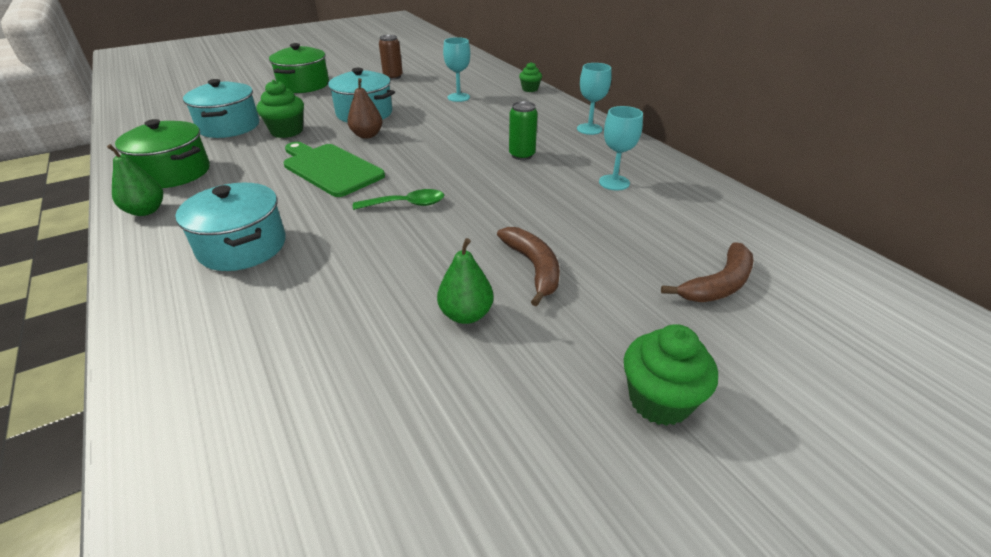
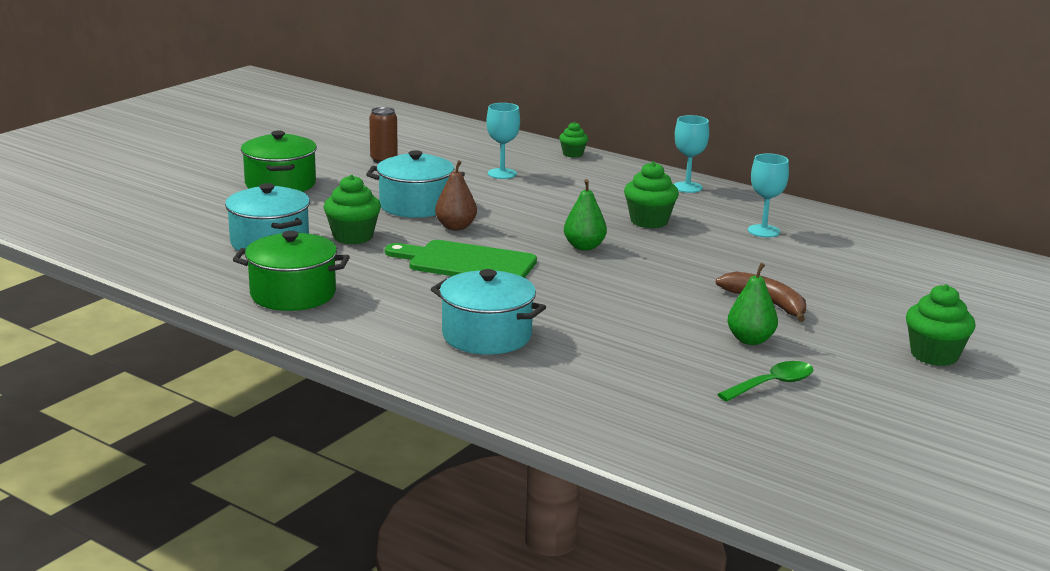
camera: 25 degrees left, 15 degrees down
(146, 211) = (330, 329): green pear -> green pear (584, 247)
(406, 204) = (593, 279): green spoon -> green spoon (772, 384)
(522, 155) = (649, 221): green can -> green cupcake
(718, 284) = (916, 287): brown banana -> none

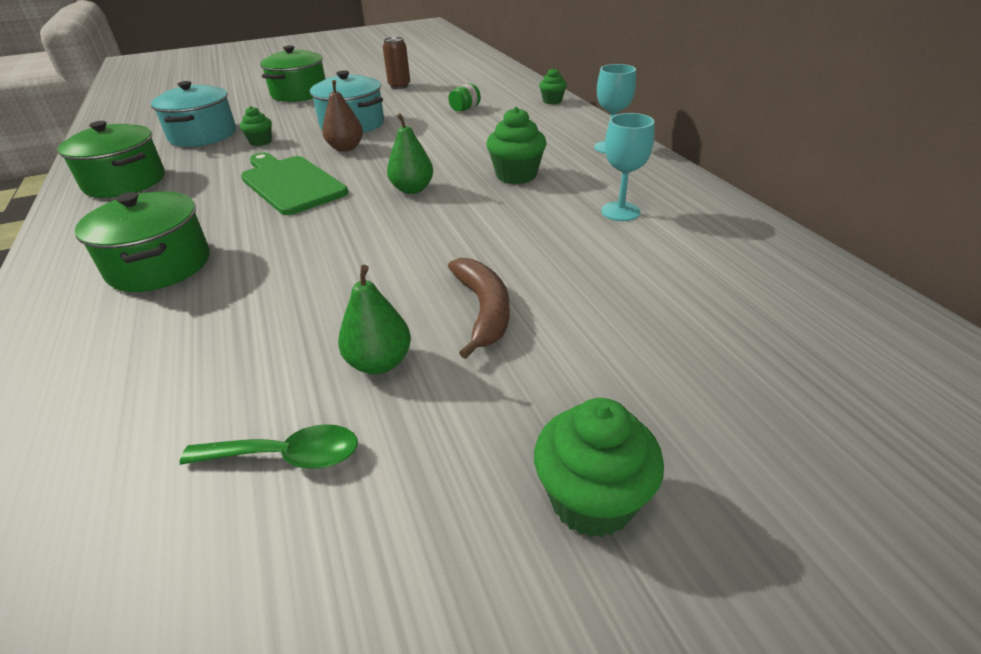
camera: 35 degrees right, 15 degrees up
(353, 237) = (261, 142): green cupcake -> green cupcake, size x0.61
(487, 336) = (160, 265): turquoise pot -> green pot
(502, 174) = (465, 109): turquoise goblet -> green jar

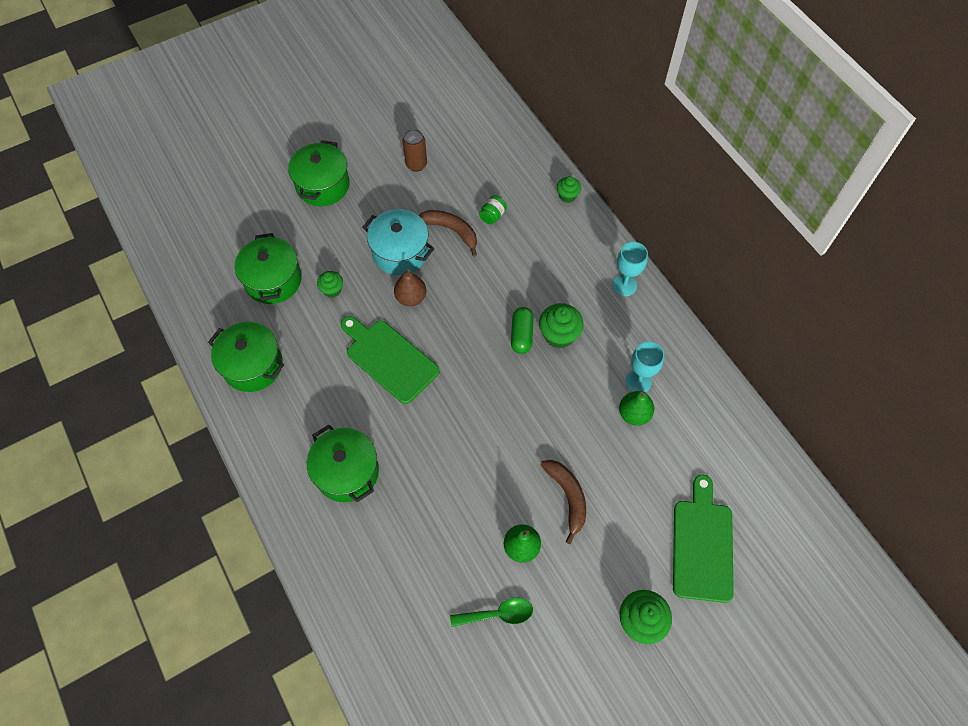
camera: 10 degrees left, 25 degrees up
(203, 135) = (273, 280): turquoise pot -> green pot
(412, 189) = (486, 361): green pear -> green pear (634, 414)
(416, 115) = (451, 231): none -> brown banana
(467, 174) = (521, 335): none -> green capsule
(733, 387) = (702, 545): none -> green cutting board

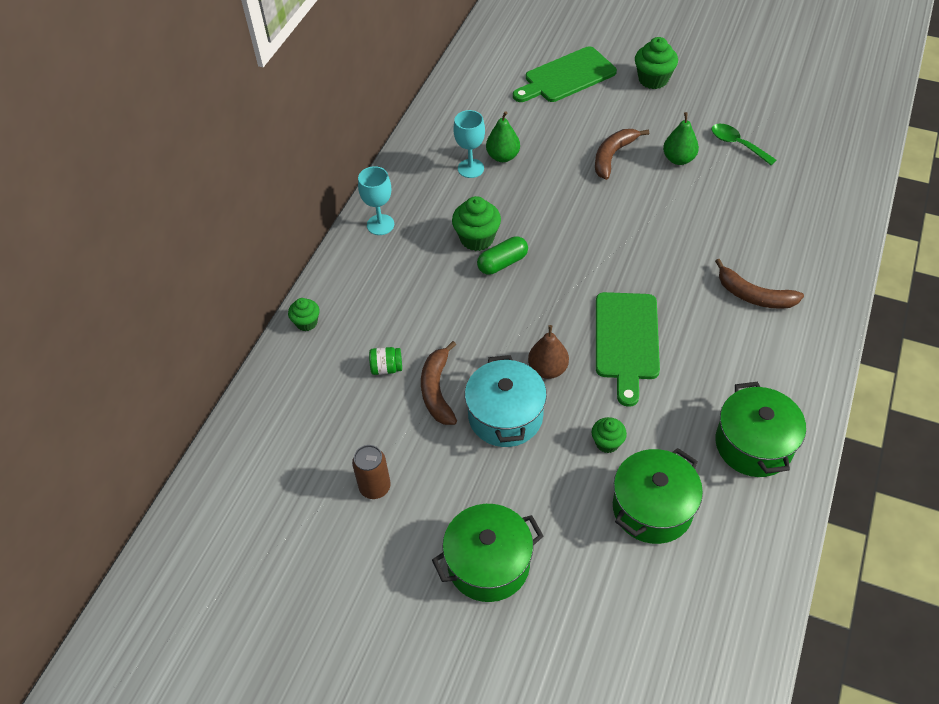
camera: 125 degrees left, 10 degrees down
(347, 472) = (754, 295): green pot -> brown banana

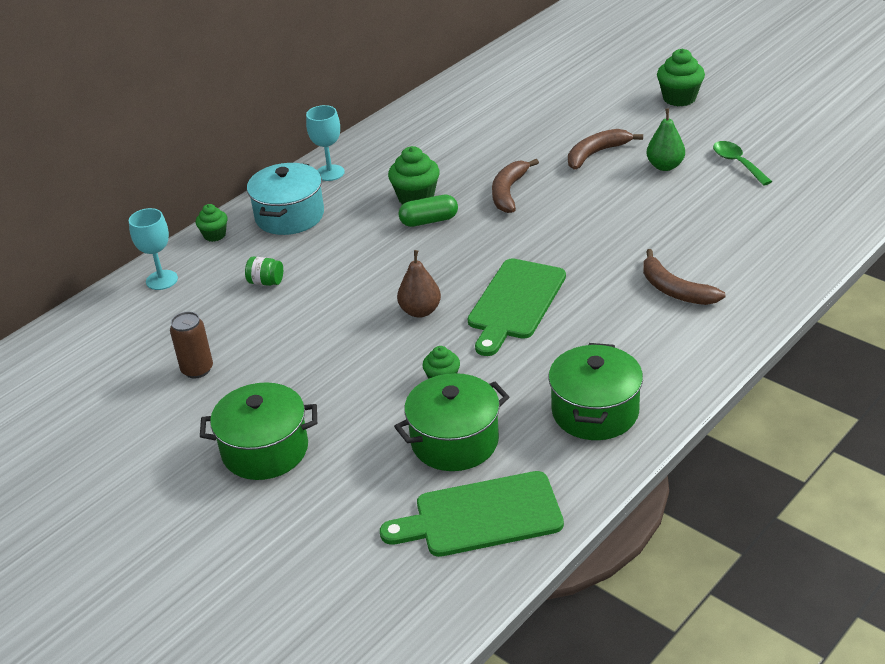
camera: 20 degrees right, 15 degrees down
(437, 390) = (302, 307): brown banana -> brown banana (508, 192)
(470, 168) = (445, 143): turquoise goblet -> turquoise goblet (162, 280)
(503, 156) = (483, 138): green pear -> none
(505, 416) = (355, 340): turquoise pot -> turquoise pot (289, 216)
(566, 77) = (588, 84): green cutting board -> green cutting board (481, 516)

